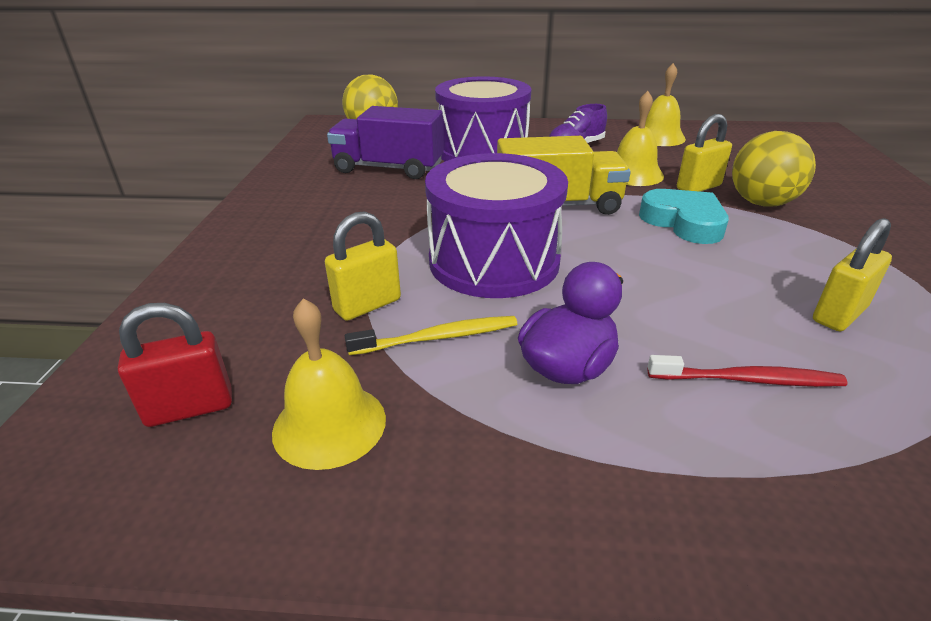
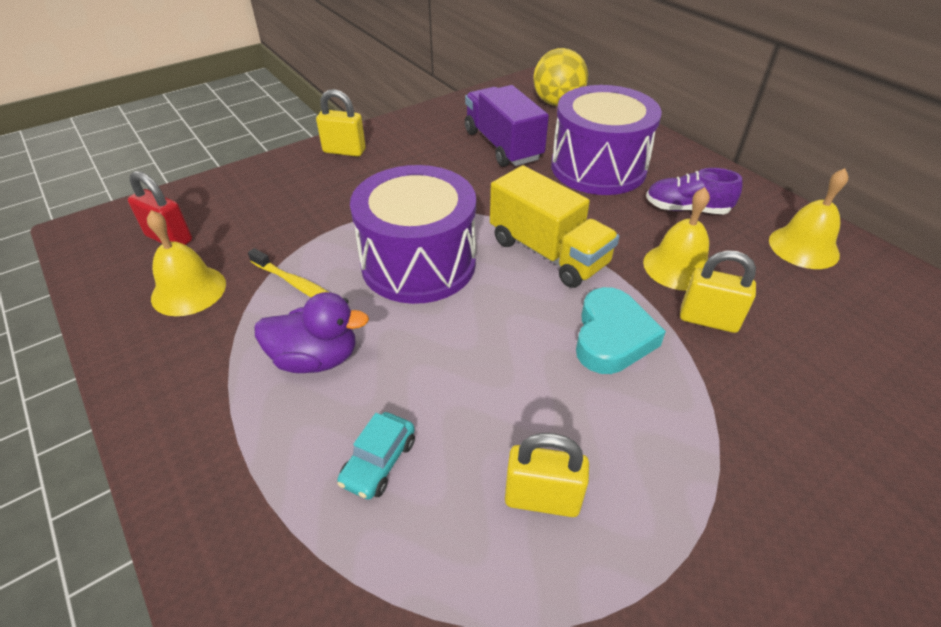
camera: 50 degrees right, 10 degrees up
(367, 305) = (309, 240): yellow padlock -> yellow padlock (344, 151)
(749, 380) = (379, 462): red toothbrush -> turquoise car
(761, 203) = (733, 377): yellow ball -> none

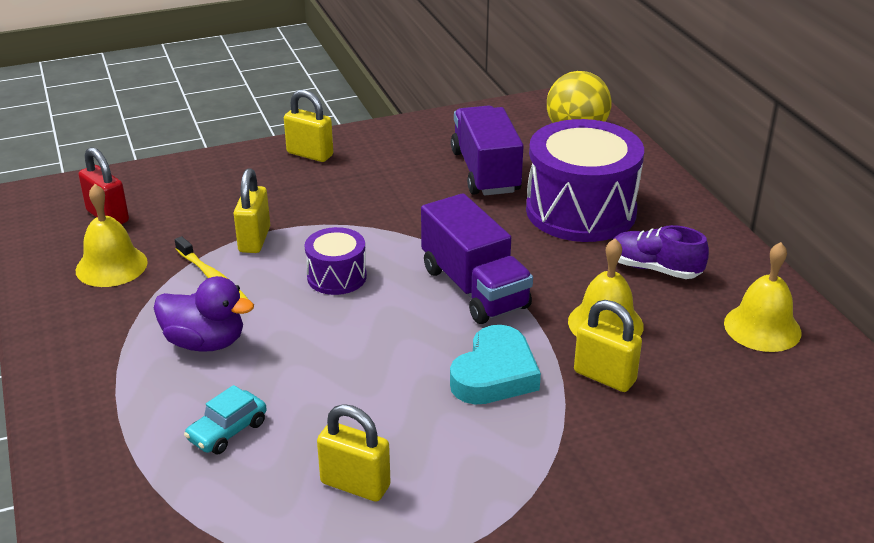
camera: 15 degrees right, 10 degrees down
(325, 239) = (254, 240): none -> yellow padlock
(418, 263) = (337, 277): purple drum -> purple drum, size x0.50
(548, 252) = (474, 288): yellow truck -> purple truck

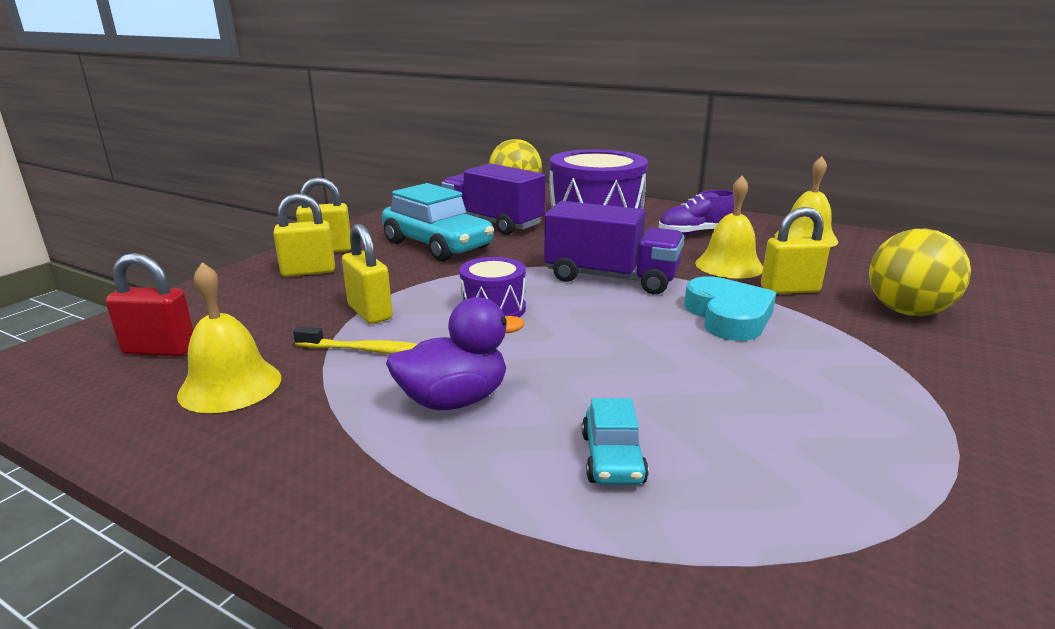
camera: 40 degrees left, 10 degrees down
(355, 484) = (798, 434): yellow padlock -> yellow padlock (308, 272)
(397, 183) = (437, 245): none -> turquoise car
(662, 453) = (907, 311): none -> yellow ball

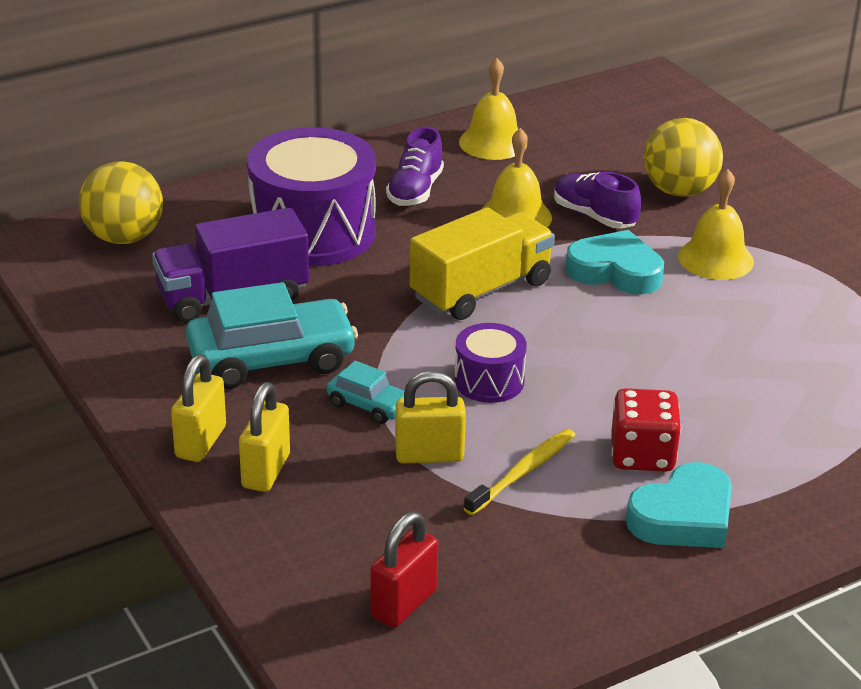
camera: 60 degrees left, 10 degrees up
(230, 385) = (522, 567): yellow bell -> yellow bell (715, 259)
(363, 452) = (683, 517): none -> turquoise heart
(454, 400) = (642, 455): purple duck -> red dice
(611, 278) = (481, 290): purple truck -> yellow truck
(612, 458) = (767, 414): turquoise car -> turquoise car (368, 405)
(789, 289) = (594, 216): yellow padlock -> purple shoe

